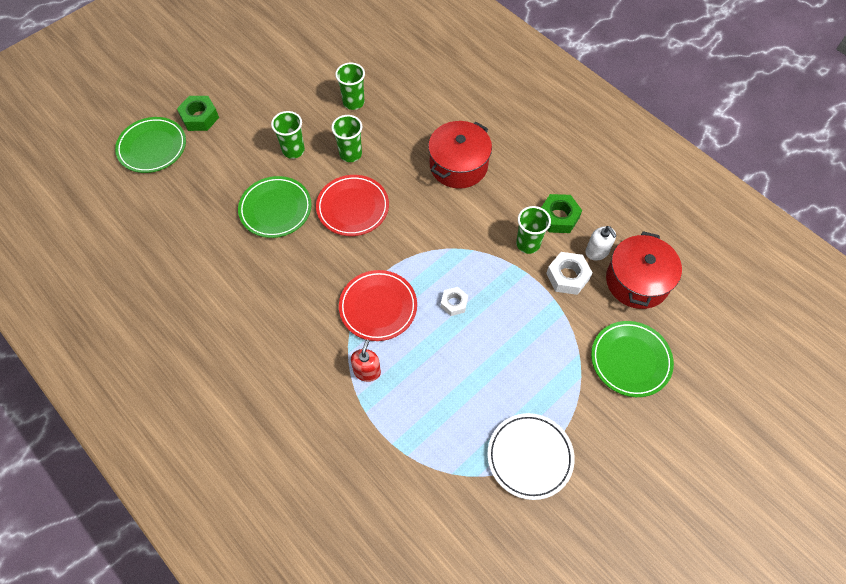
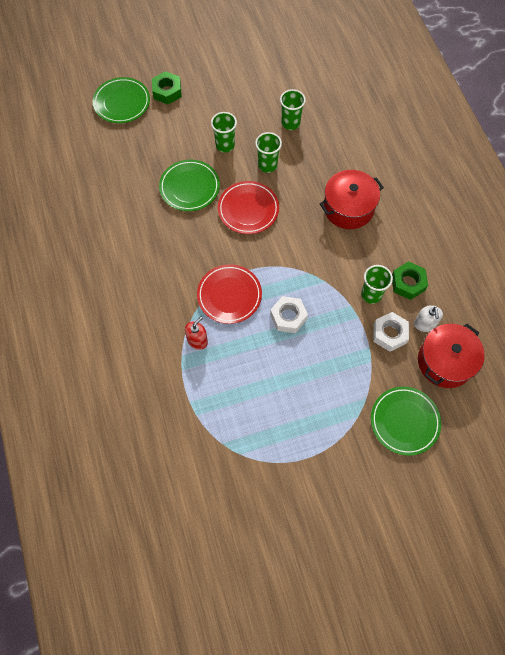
camera: 25 degrees right, 5 degrees up
(454, 303) = (288, 317): white nut -> white nut, size x1.54
(529, 457) = (286, 458): white plate -> none

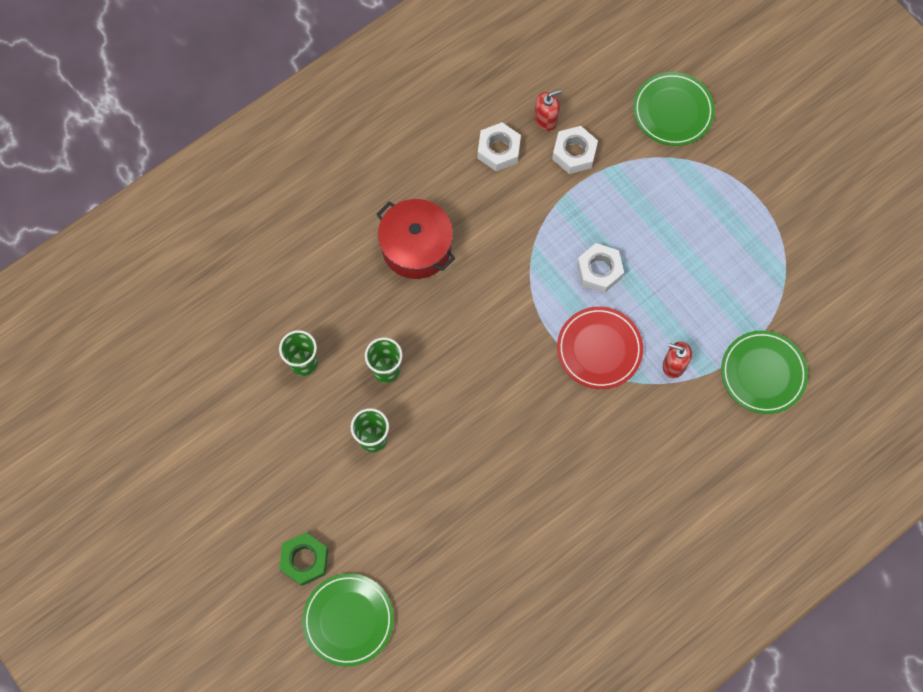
camera: 110 degrees left, 5 degrees up
(189, 187) = (460, 460): green plate -> green plate (763, 373)
(248, 209) = (466, 370): red plate -> none
(371, 294) = (531, 186): green cup -> none
(408, 283) = (498, 150): green nut -> white nut
(424, 324) = (546, 119): white soap dispenser -> red soap dispenser
(445, 362) = (584, 87): red pot -> none

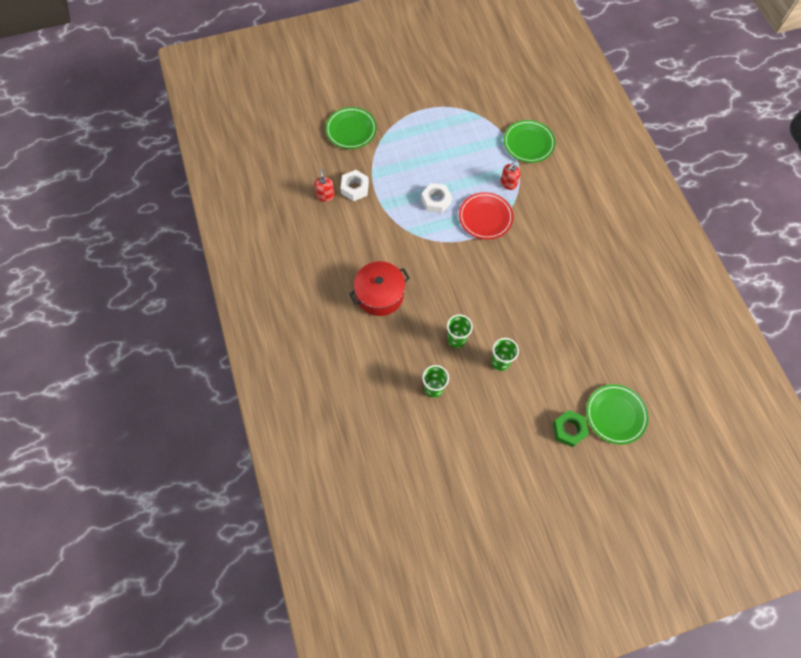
camera: 70 degrees left, 5 degrees down
(498, 150) = (334, 227): white nut -> none

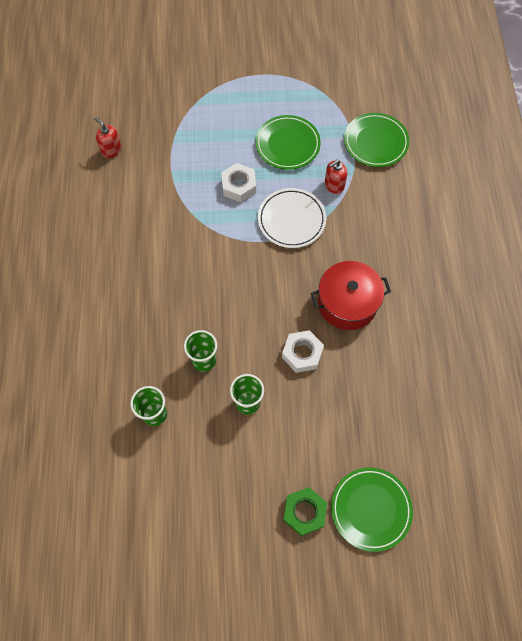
camera: 15 degrees right, 0 degrees up
(325, 195) = (111, 150): red soap dispenser -> red soap dispenser turned 60 degrees counterclockwise
(351, 130) = (168, 81): green plate -> green plate (287, 145)
(355, 188) = (148, 149): white nut -> white nut (302, 354)
(380, 295) = (132, 283): red pot -> red pot (347, 303)
(485, 217) = (291, 220): red plate -> white plate

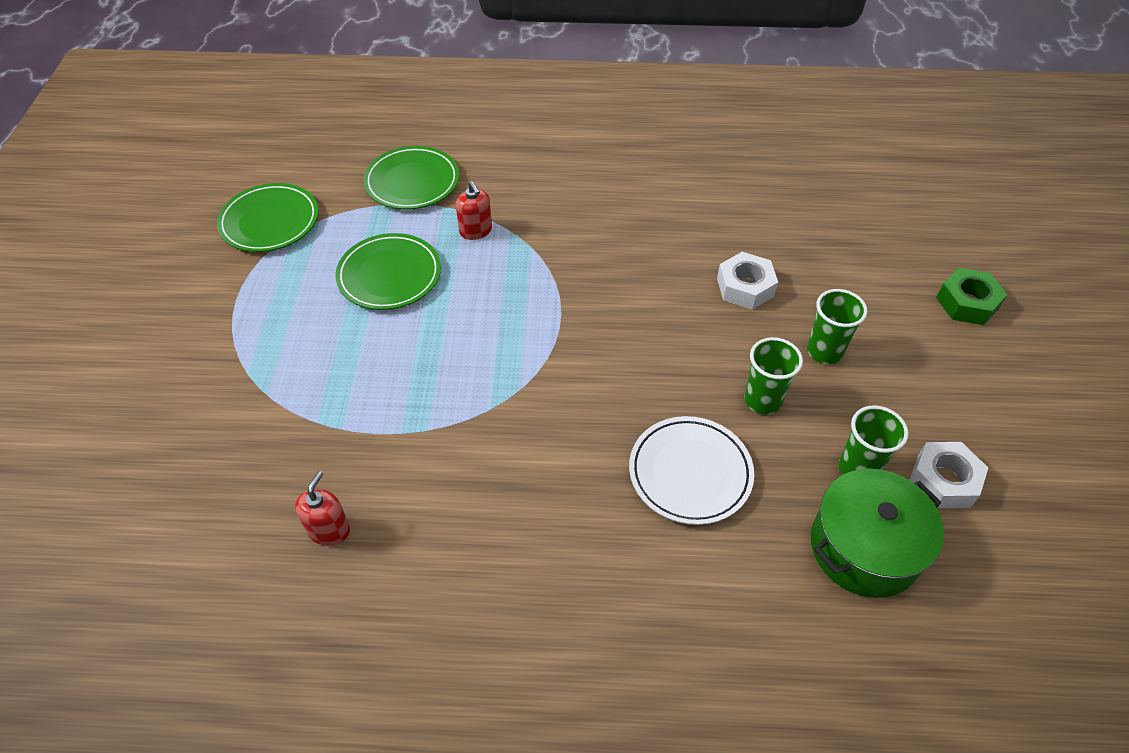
camera: 85 degrees left, 15 degrees down
(101, 412) = (864, 547): none -> green pot
(111, 150) = (329, 530): red soap dispenser -> red soap dispenser turned 150 degrees clockwise
(239, 186) = (454, 340): white nut -> white nut (943, 481)
(291, 220) = (527, 281): white plate -> white plate (690, 473)
(347, 303) = (668, 235): red pot -> none
(371, 509) = (947, 241): green plate -> green plate (270, 222)

